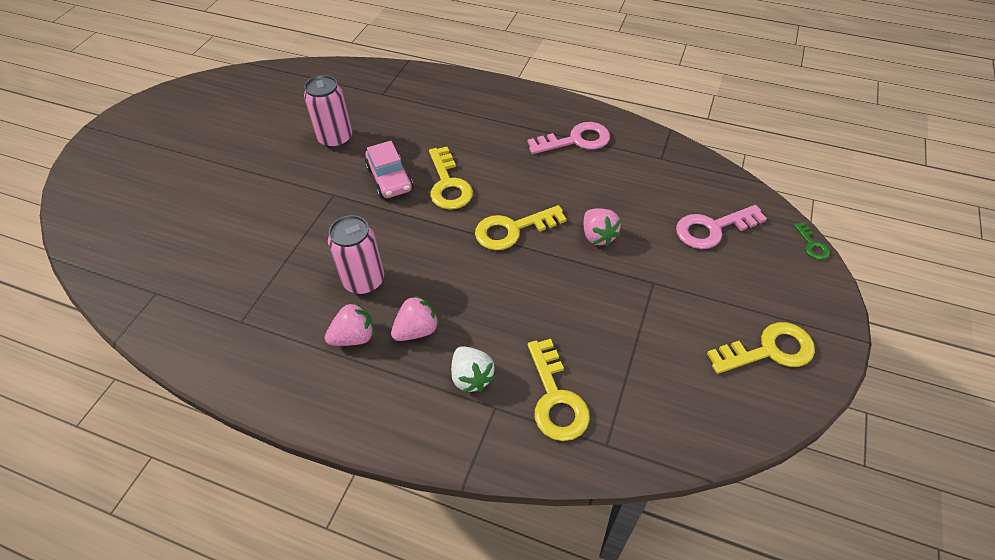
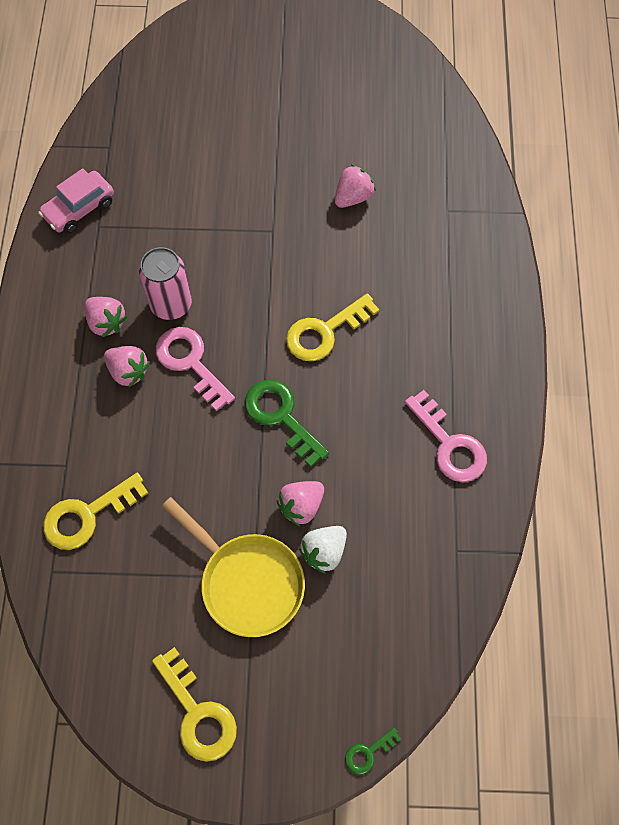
camera: 70 degrees right, 15 degrees up
(335, 139) = (353, 197): pink can -> pink strawberry
(390, 179) = (312, 273): pink car -> pink car (79, 209)
(471, 377) = (91, 435): white strawberry -> white strawberry (324, 551)
(512, 230) = (281, 416): yellow key -> green key
(655, 287) = (247, 581): none -> yellow pan
(712, 229) = (355, 630): pink key -> pink key (190, 362)

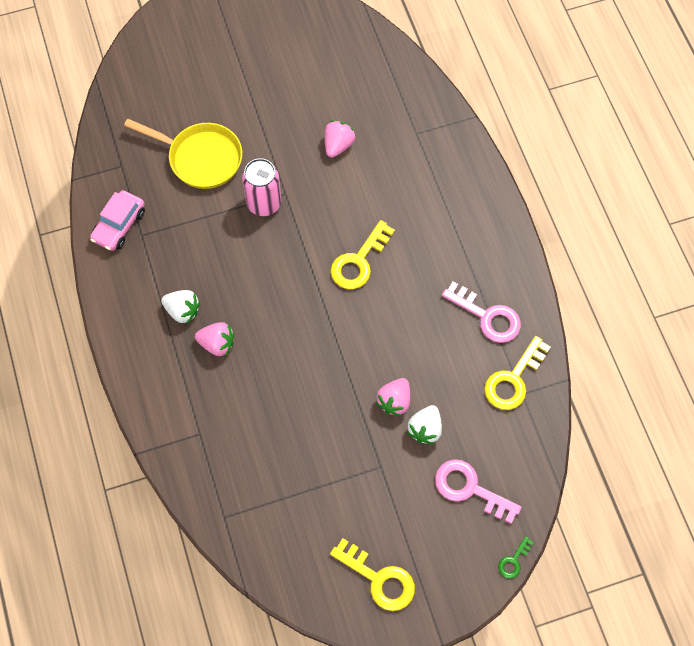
camera: 20 degrees left, 0 degrees up
(87, 515) = (233, 465): yellow key -> yellow key (513, 379)
(106, 322) = (182, 311): pink strawberry -> white strawberry
(171, 304) = (228, 279): pink can -> pink can (264, 203)
(190, 362) = (263, 320): pink key -> pink key (469, 488)
(247, 581) = (376, 471): yellow pan -> yellow pan (200, 158)
(281, 416) = (351, 338): green key -> none

